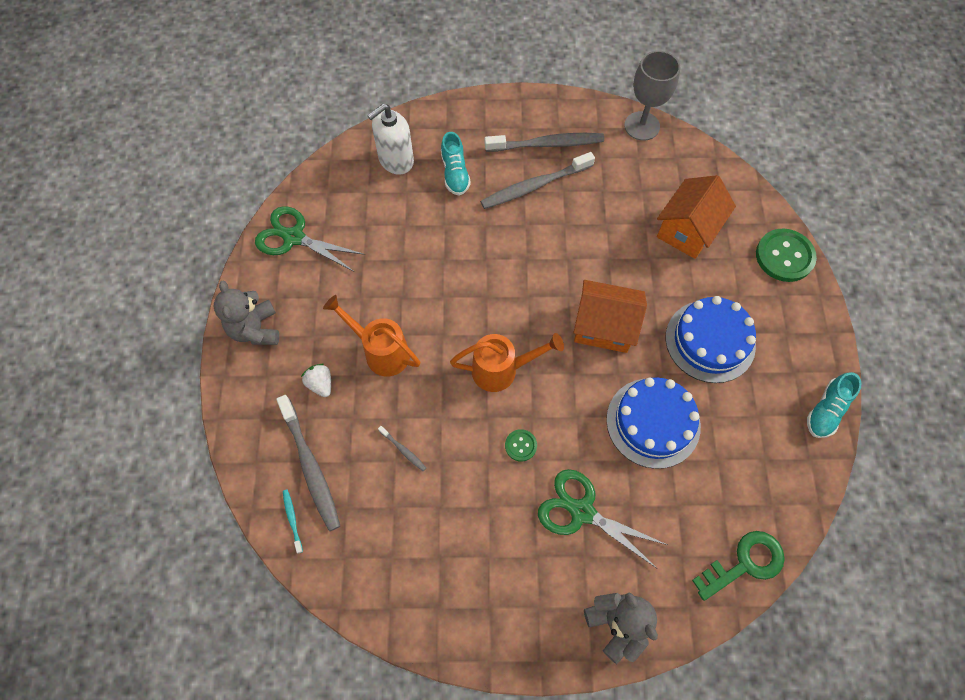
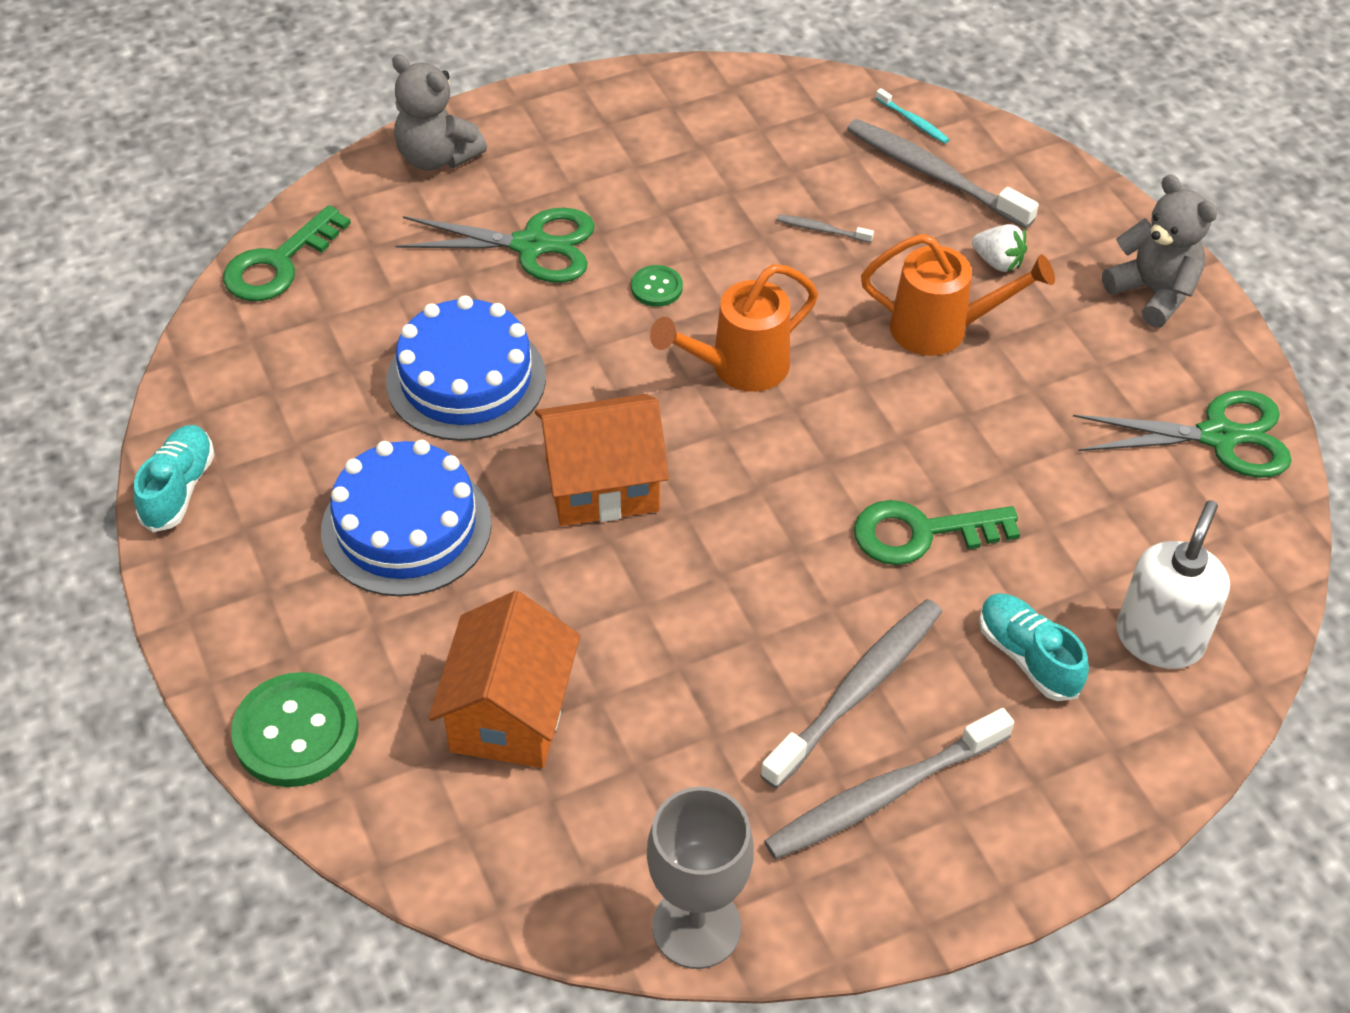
camera: 155 degrees right, 15 degrees down
(464, 243) = (921, 533): none -> green key

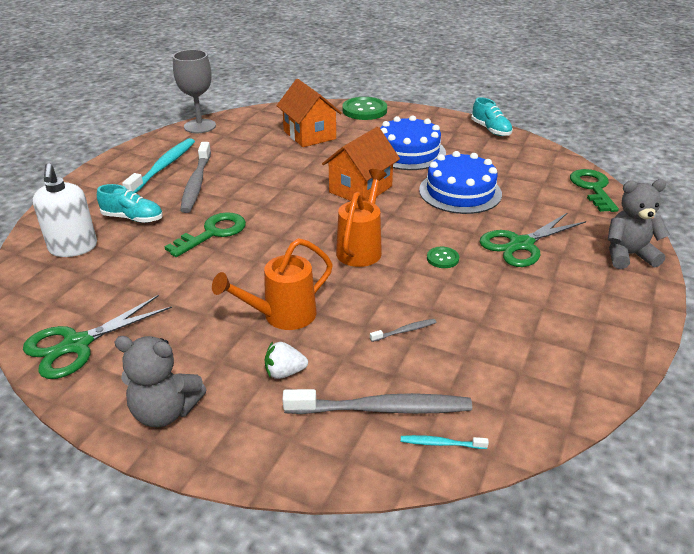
camera: 140 degrees right, 15 degrees down
(883, 794) = (163, 167): grey toothbrush -> turquoise toothbrush

